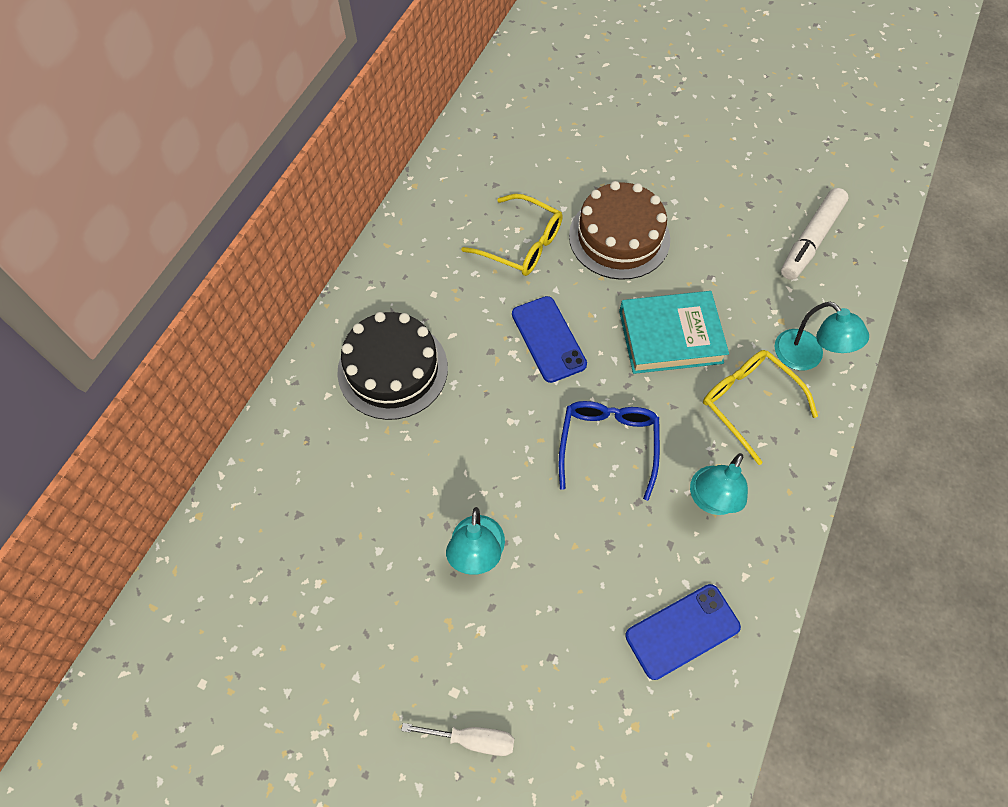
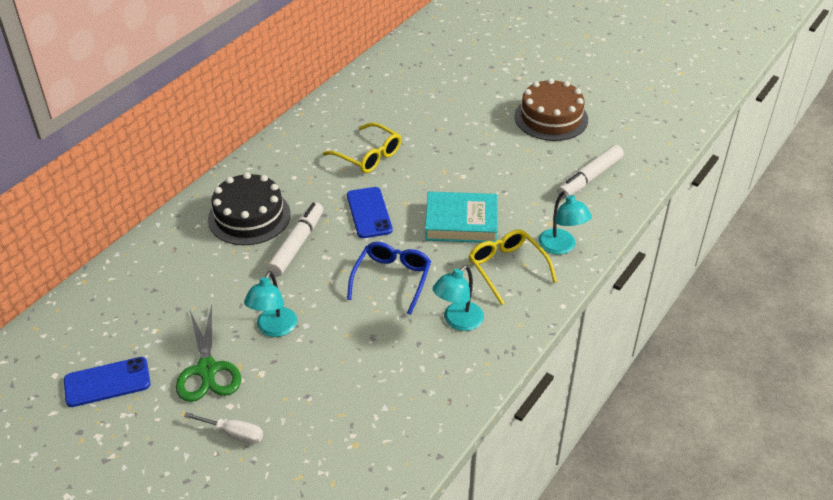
camera: 10 degrees right, 20 degrees down
(408, 637) = (207, 369): none -> green scissors
(469, 406) = (297, 244): none -> white marker
(619, 237) = (443, 160): brown cake -> brown cake (551, 118)
(682, 631) = (409, 394): blue phone -> blue phone (107, 382)

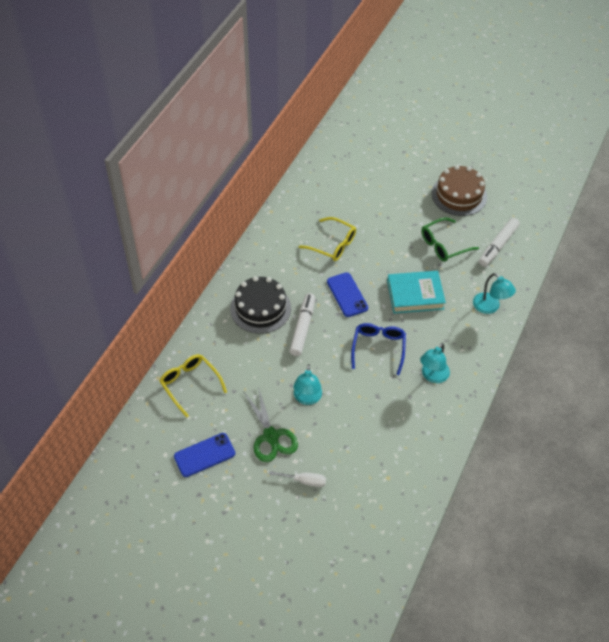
camera: 10 degrees left, 10 degrees up
(507, 269) = (456, 329): yellow glasses -> yellow glasses (190, 385)
(516, 170) = (444, 245): none -> green glasses

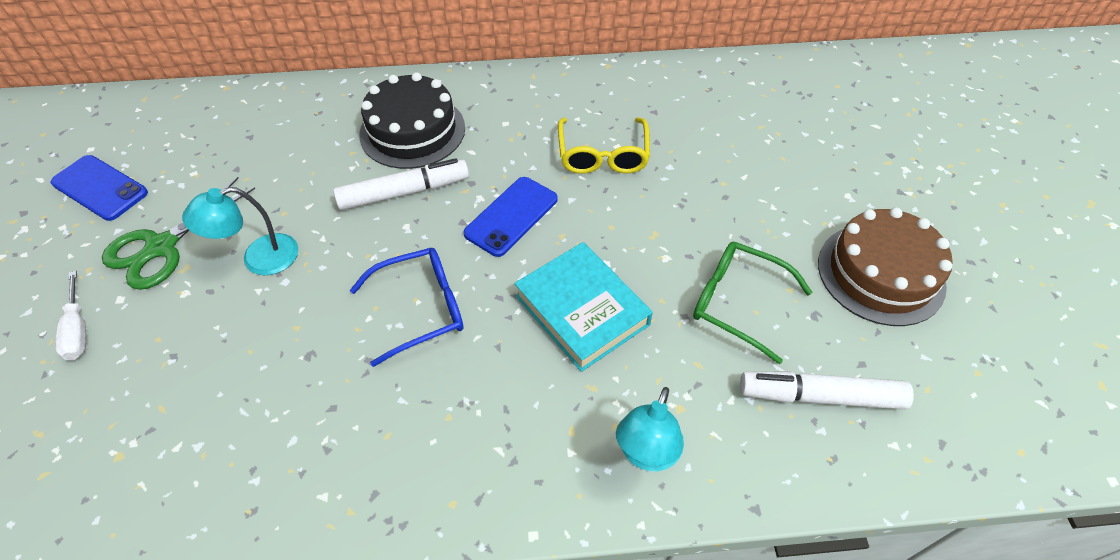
camera: 60 degrees right, 0 degrees up
(190, 385) = (227, 121): yellow glasses -> none
(432, 376) = (401, 425): turquoise lamp -> none

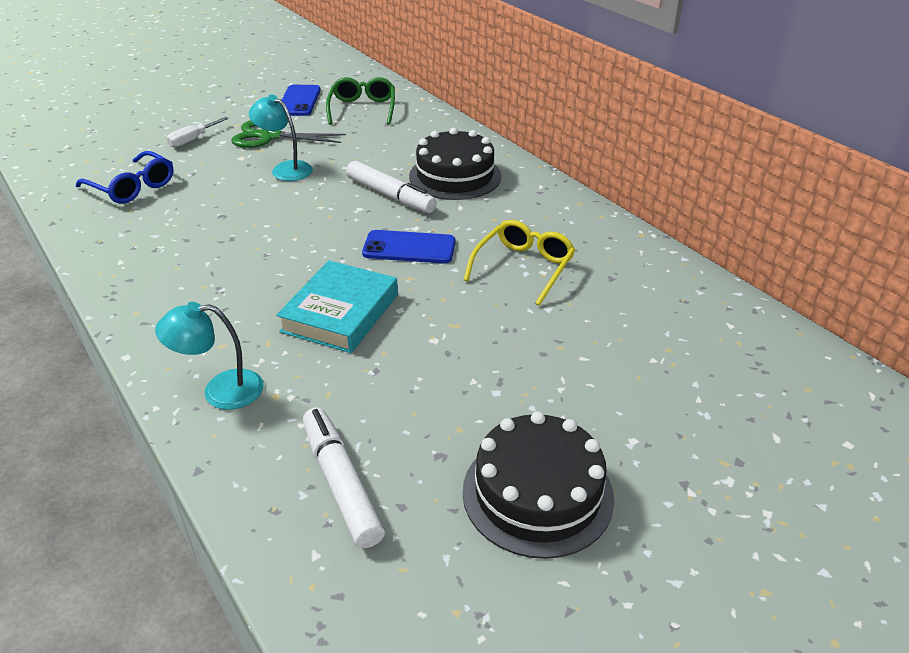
camera: 60 degrees right, 15 degrees down
(420, 309) = (288, 241): blue glasses -> blue glasses (132, 187)
(603, 154) = (523, 268): yellow glasses -> yellow glasses turned 150 degrees clockwise
(738, 303) = (415, 399): green glasses -> green glasses (362, 109)
(880, 273) = (537, 493): brown cake -> black cake

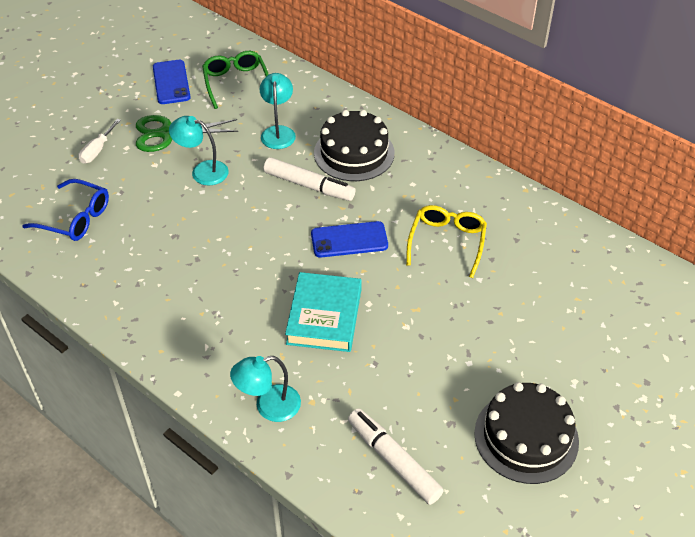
camera: 15 degrees left, 10 degrees up
(383, 150) = (278, 132): none -> turquoise lamp

